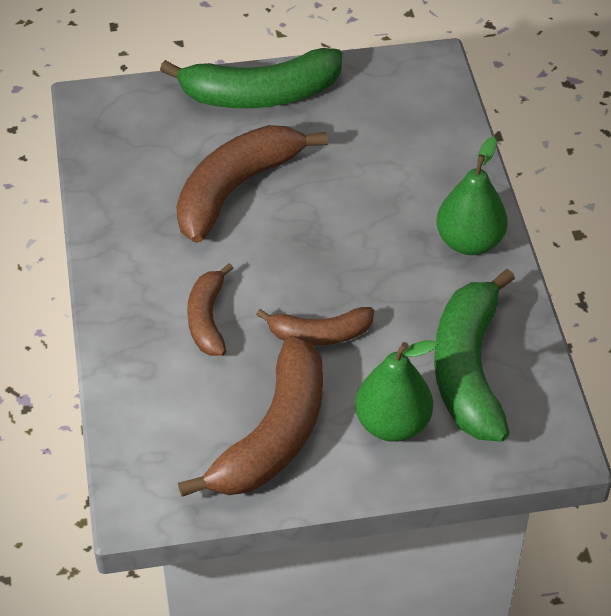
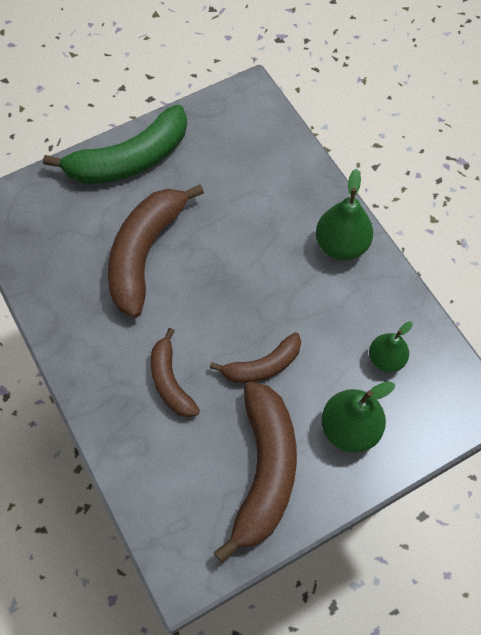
camera: 20 degrees left, 15 degrees up
(468, 369) = (386, 359): green banana -> green pear

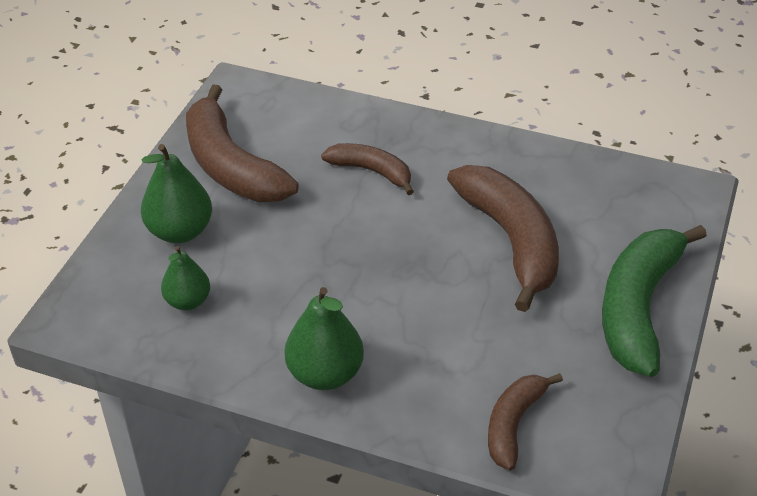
camera: 140 degrees right, 20 degrees down
(262, 366) = (303, 227): brown banana -> brown banana (513, 424)

